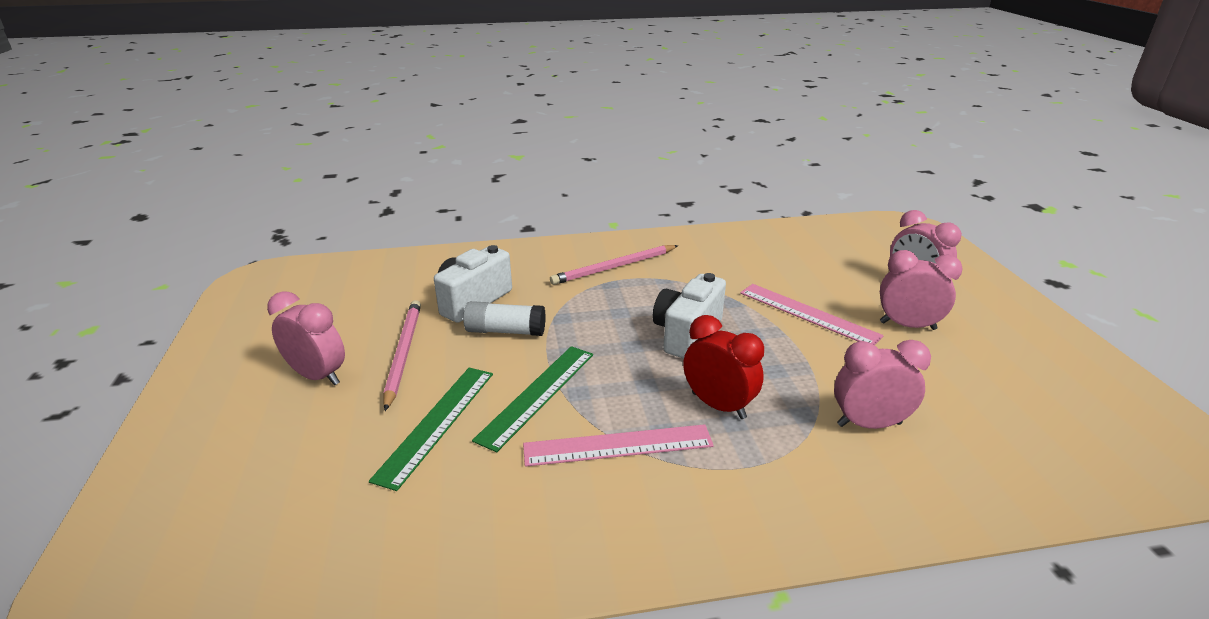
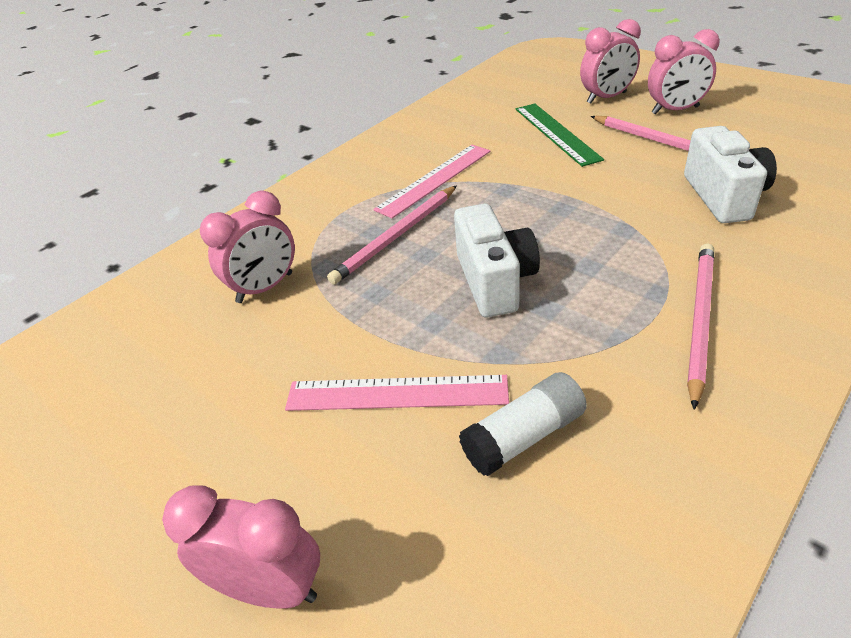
camera: 145 degrees right, 10 degrees up
(505, 331) = (640, 193): white glue stick -> white glue stick (524, 436)
(537, 395) = (529, 174): green ruler -> none
(718, 405) = (396, 236): red clock -> pink pencil
(907, 325) = (258, 455): pink clock -> pink clock (606, 98)

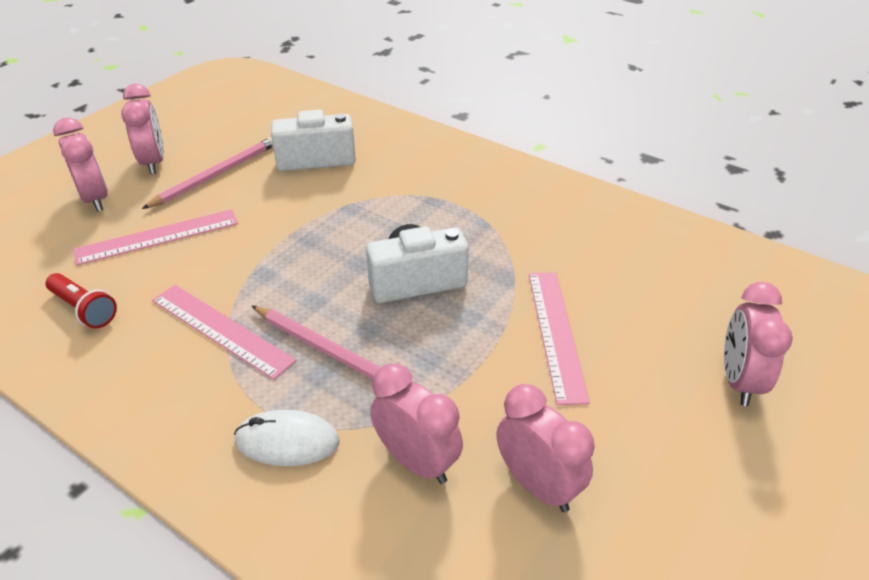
camera: 100 degrees left, 0 degrees up
(209, 360) = (538, 485): none -> pink clock
(310, 223) = (287, 441): none -> white mouse
(464, 123) = (84, 309): none -> red flashlight
(524, 436) = (582, 267): white glue stick -> none
(556, 133) = (157, 237): green ruler -> pink ruler
(699, 320) = (463, 187): pink pencil -> none

